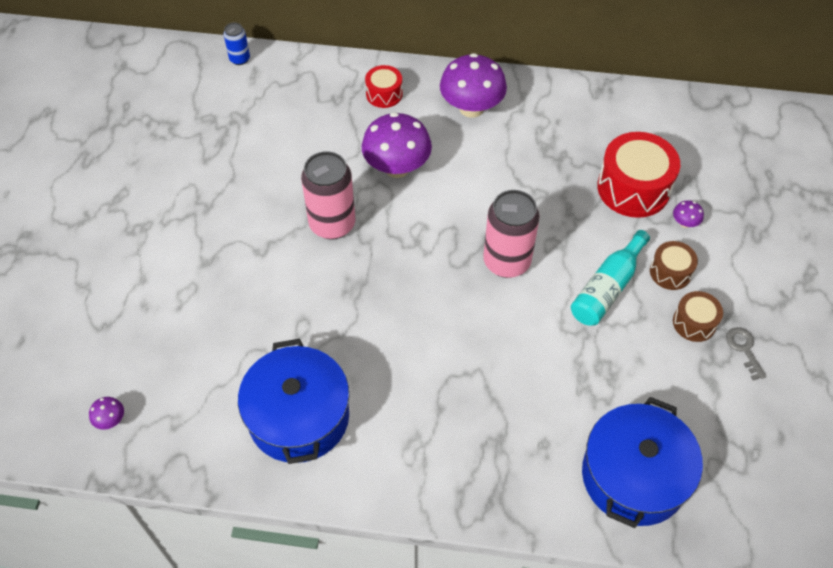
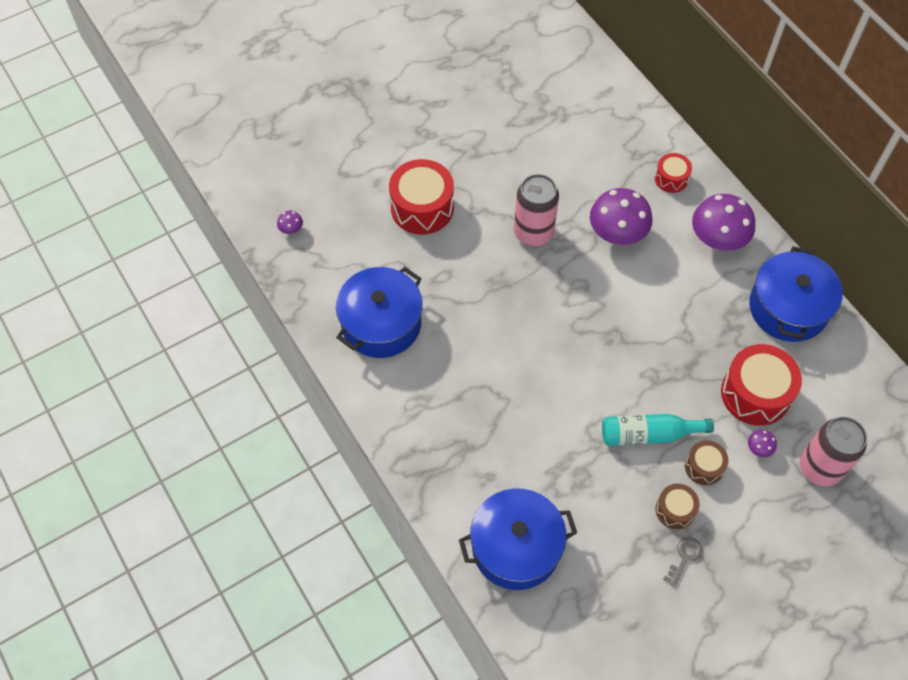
camera: 50 degrees right, 5 degrees up
(213, 289) = (422, 207): none -> red drum
(239, 59) = (608, 74): blue can -> none
(506, 262) = (607, 356): pink can -> pink can (820, 468)
(576, 111) = (788, 308): none -> blue pot

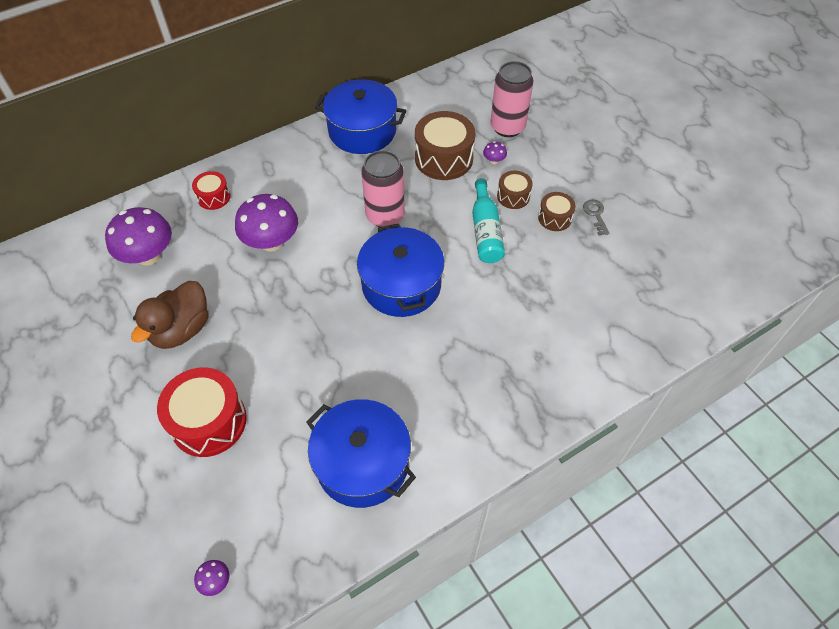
camera: 90 degrees left, 5 degrees down
(512, 175) = (181, 329): none -> brown duck
(516, 547) = (607, 335): blue pot -> blue pot (401, 285)
(533, 233) = (260, 312): pink can -> pink can (385, 216)
(684, 557) = (595, 214): grey key -> grey key turned 45 degrees clockwise
(717, 240) = (288, 170): purple mushroom -> purple mushroom (148, 256)
(755, 393) = (443, 158): red drum -> brown drum

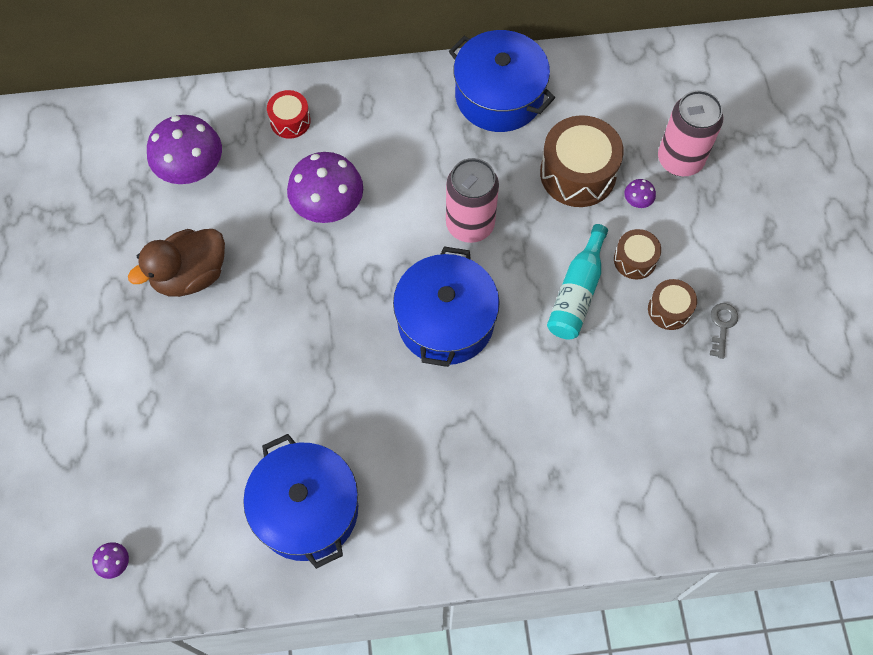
camera: 25 degrees right, 10 degrees up
(209, 421) = (175, 393): red drum -> none

